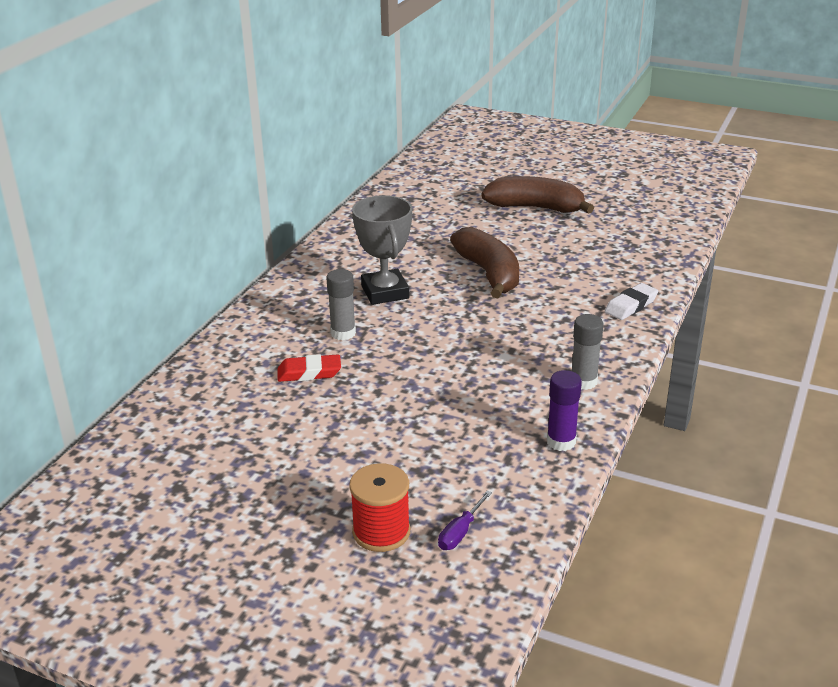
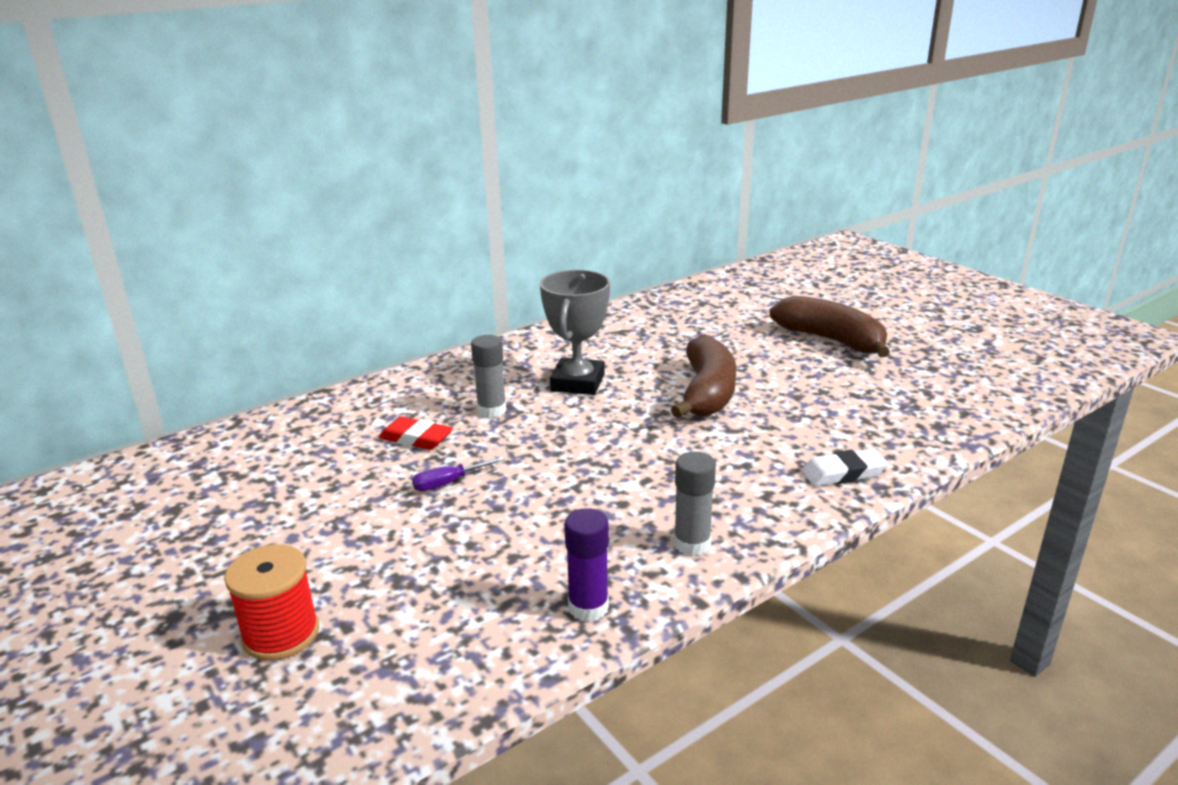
camera: 30 degrees right, 5 degrees down
(460, 532) = (355, 672): purple screwdriver -> purple screwdriver (448, 483)

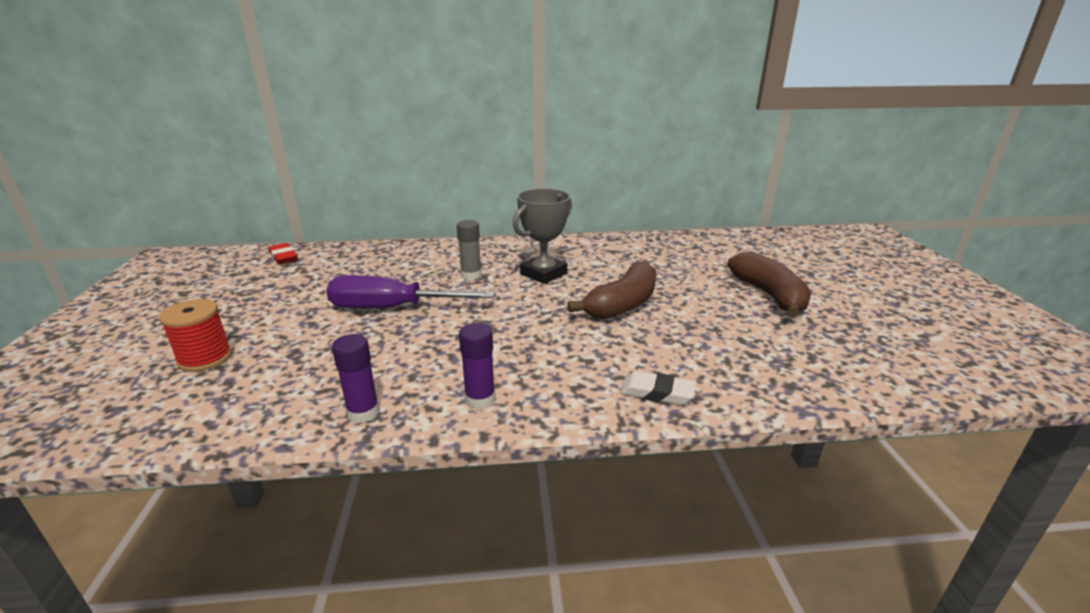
camera: 30 degrees right, 0 degrees up
(416, 438) = (409, 278): red eraser -> red eraser (283, 257)
(448, 483) = (392, 308): purple screwdriver -> purple screwdriver, size x2.44
(692, 544) = (480, 399): grey glue stick -> purple glue stick

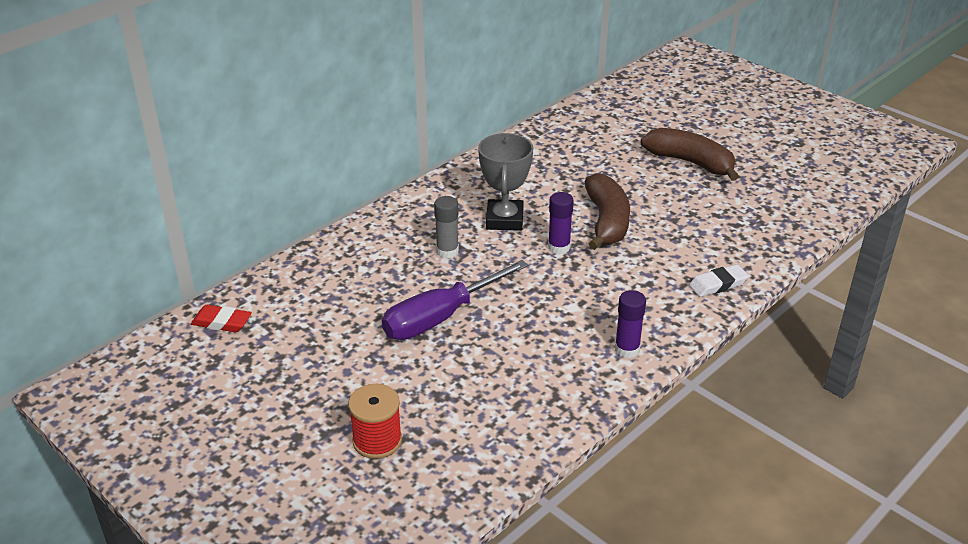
camera: 40 degrees left, 10 degrees up
(363, 412) = (572, 401): purple glue stick -> purple glue stick (559, 247)

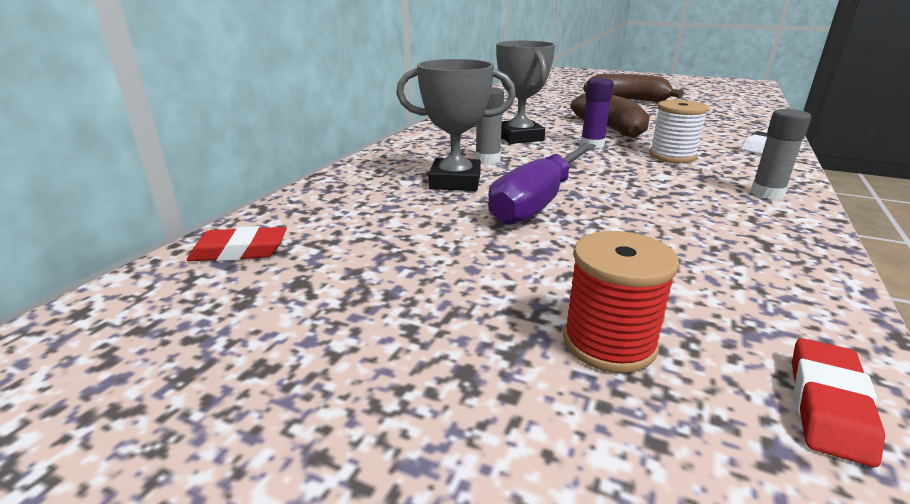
camera: 20 degrees left, 10 degrees down
(399, 278) = (455, 181): none -> grey trophy
(443, 498) = (828, 405): none -> red eraser
(612, 281) = (672, 156): none -> white spool
(627, 349) = (767, 193): purple glue stick -> grey glue stick

